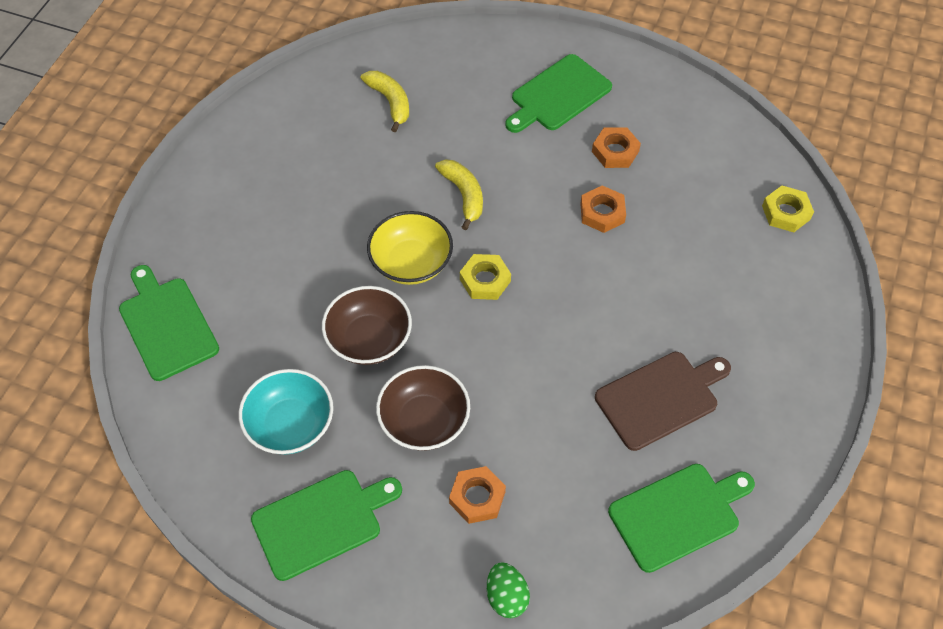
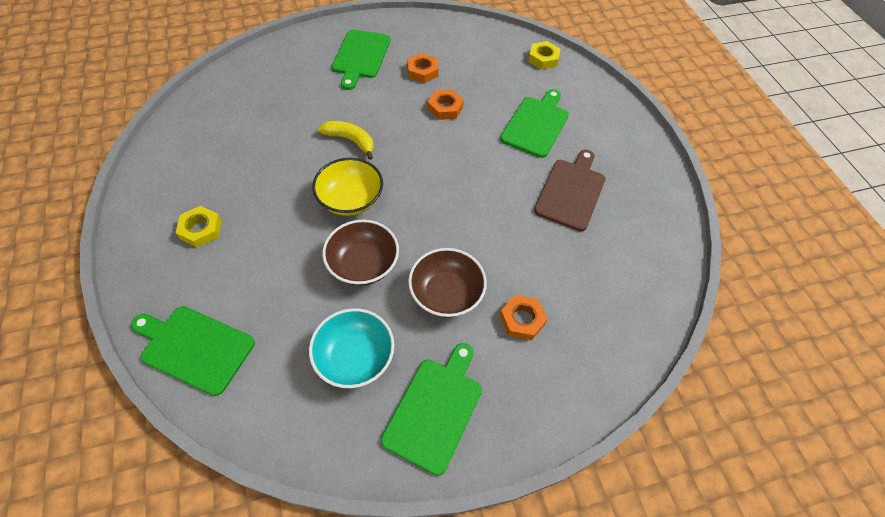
camera: 40 degrees left, 0 degrees up
(390, 102) = (251, 109): yellow banana -> none
(485, 280) = (409, 183): yellow nut -> yellow nut (201, 229)
(506, 597) = (595, 370): green egg -> none
(678, 514) = (640, 251): green cutting board -> green cutting board (536, 124)

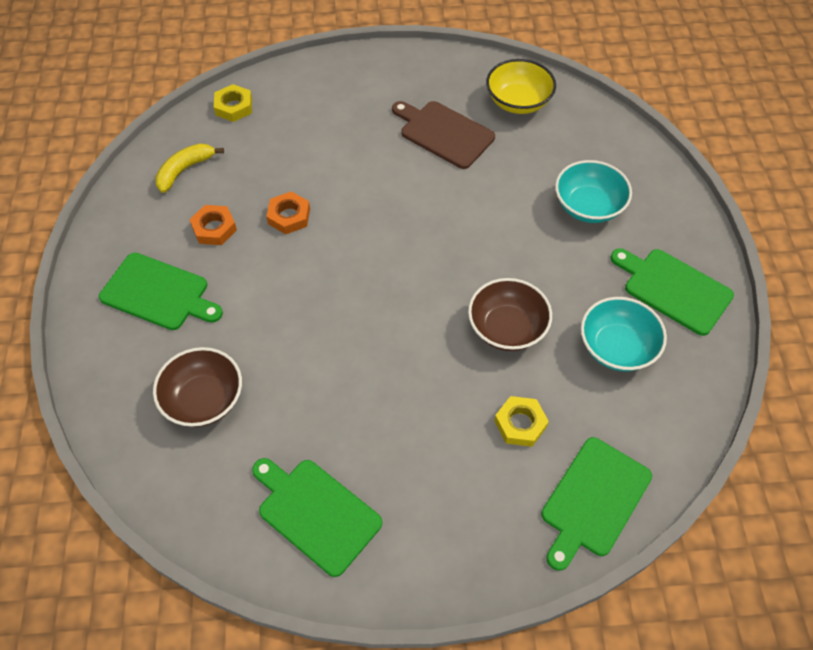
camera: 75 degrees left, 0 degrees up
(201, 229) = (428, 497): yellow nut -> yellow nut (520, 424)
(350, 140) = (317, 321): yellow banana -> yellow banana (184, 170)
(350, 199) = (413, 331): yellow bowl -> yellow bowl (518, 102)
(446, 294) = (553, 260): brown bowl -> brown bowl (204, 400)
(522, 319) = (588, 206): orange nut -> turquoise bowl
(536, 124) = (341, 139): green cutting board -> green cutting board (316, 513)

